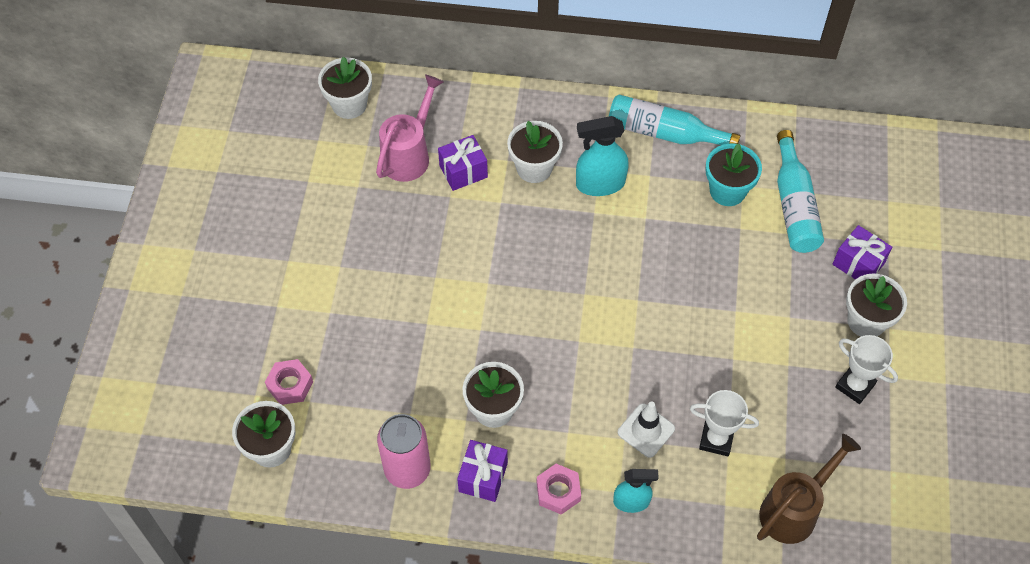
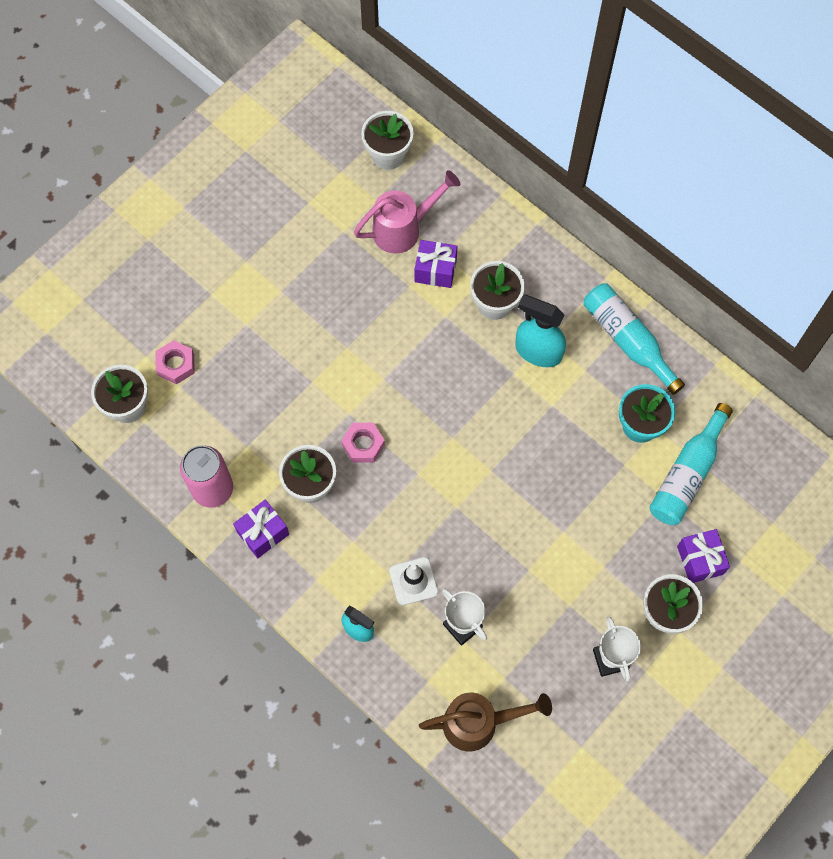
camera: 35 degrees right, 10 degrees up
(558, 491) = (310, 583): pink nut -> pink nut (363, 445)

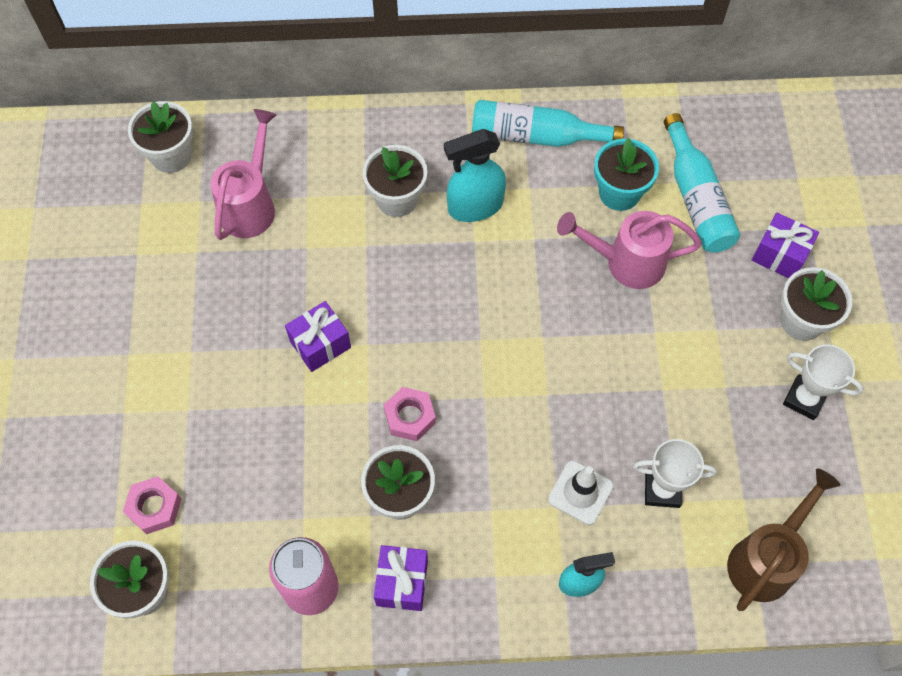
camera: 45 degrees left, 5 degrees down
(435, 270) = (316, 215): purple gift -> purple gift (320, 344)
(594, 473) = (627, 262): none -> pink watering can

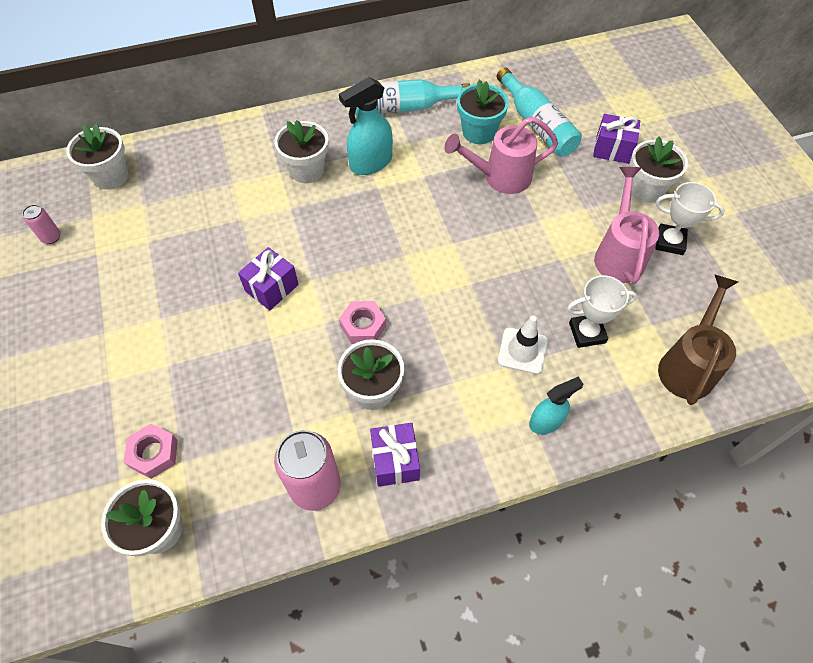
camera: 15 degrees left, 5 degrees down
(92, 221) = (51, 237): none -> pink can
(250, 205) = (186, 198): pink watering can -> pink watering can (618, 255)

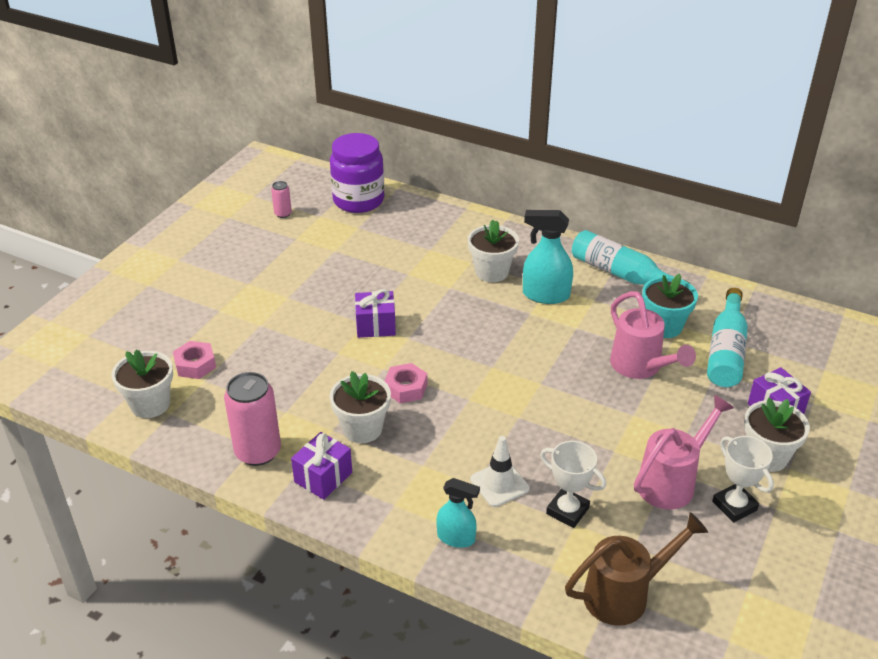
camera: 45 degrees right, 20 degrees down
(111, 176) = (358, 200): white flower pot -> purple jar
(500, 177) = (640, 367): pink watering can -> pink watering can turned 150 degrees counterclockwise

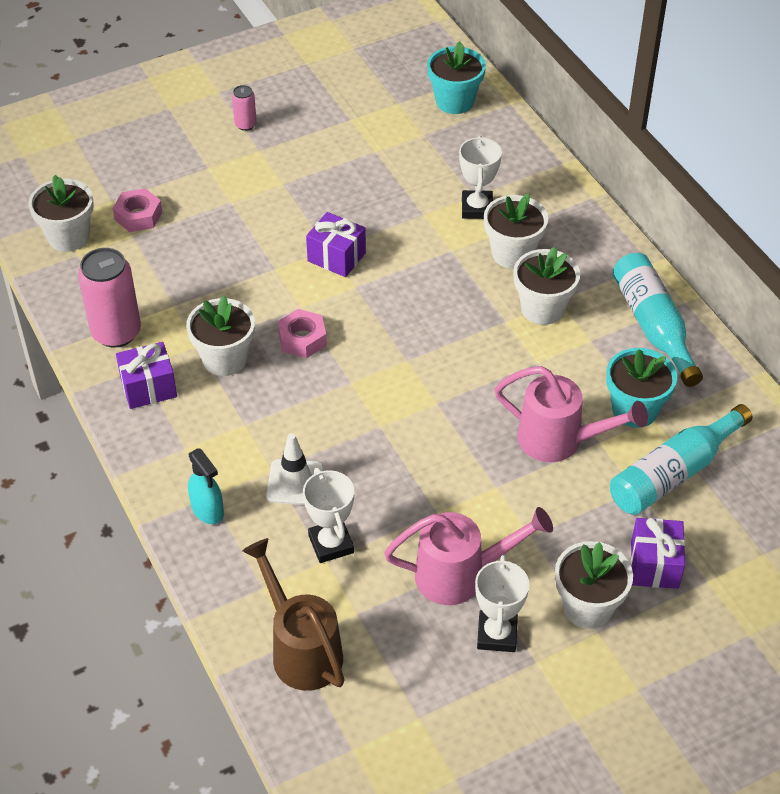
camera: 35 degrees right, 10 degrees up
(283, 214) = (363, 83): pink can -> pink can (245, 125)
(358, 200) = (454, 101): purple jar -> turquoise flower pot
(440, 256) = (477, 208): none -> white trophy
(545, 295) = (542, 308): turquoise spray bottle -> white flower pot
(624, 594) = (301, 650): brown watering can -> brown watering can turned 135 degrees counterclockwise
(640, 367) = (559, 440): pink watering can -> pink watering can turned 75 degrees counterclockwise

